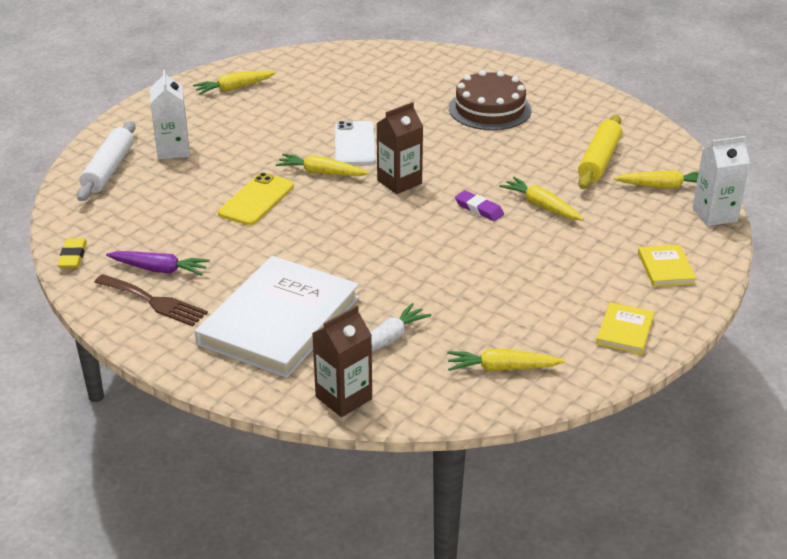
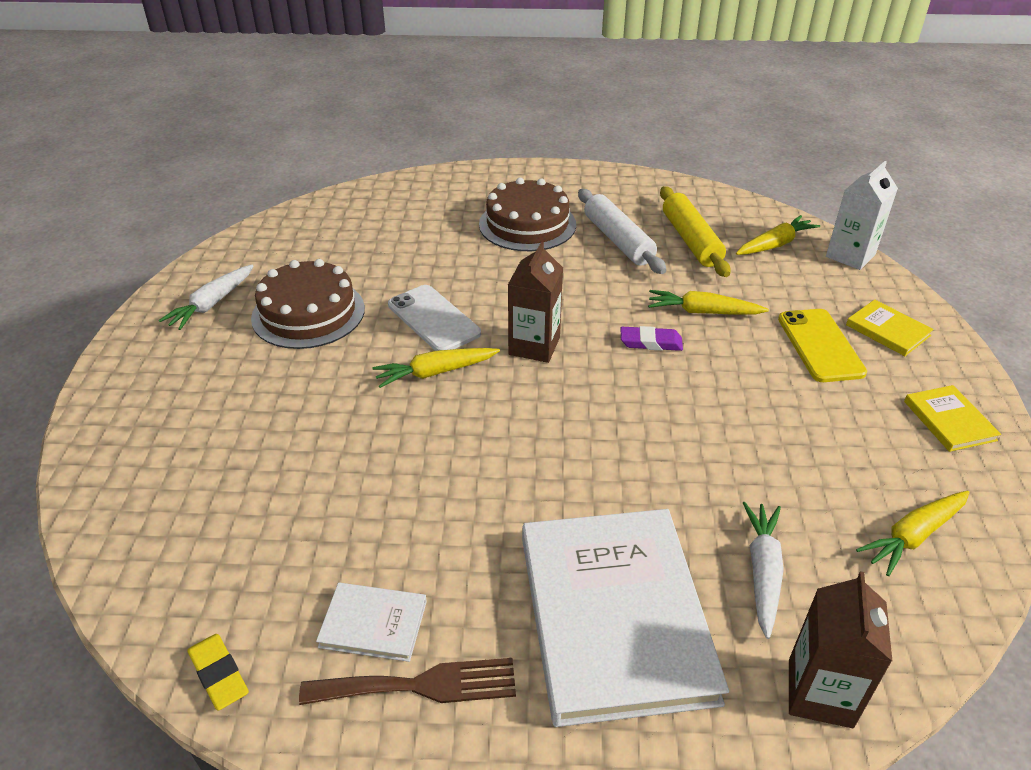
camera: 35 degrees left, 5 degrees up
(109, 170) = (143, 494): white rolling pin -> white rolling pin (618, 240)
(159, 269) = (373, 624): purple carrot -> white book
(173, 150) = (212, 422): white carton -> none
(234, 88) = (212, 304): yellow carrot -> white carrot
(256, 200) = (396, 445): yellow phone -> yellow phone (820, 345)
(283, 113) = (308, 313): none -> brown cake

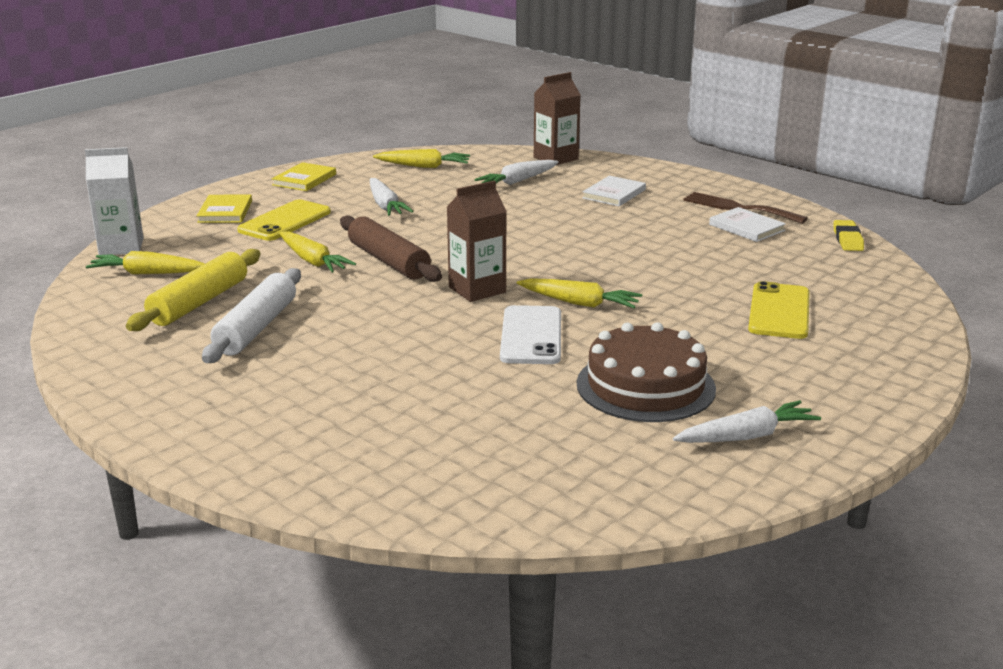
camera: 140 degrees left, 15 degrees down
(247, 453) = (779, 311): none -> yellow phone
(527, 224) = (304, 378): brown cake -> none
(614, 616) = (614, 194): white book -> white book, size x0.43
(650, 342) = (389, 261): purple eraser -> brown rolling pin
(795, 421) = (385, 205): none -> white carrot

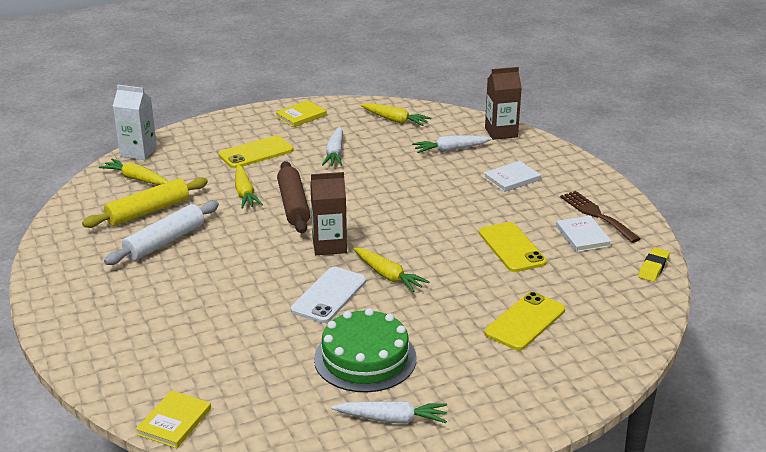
camera: 25 degrees right, 5 degrees up
(225, 212) = (225, 135): yellow book -> yellow book (174, 421)
(645, 386) = (365, 358): brown cake -> green cake
(686, 251) = (512, 247): none -> yellow phone

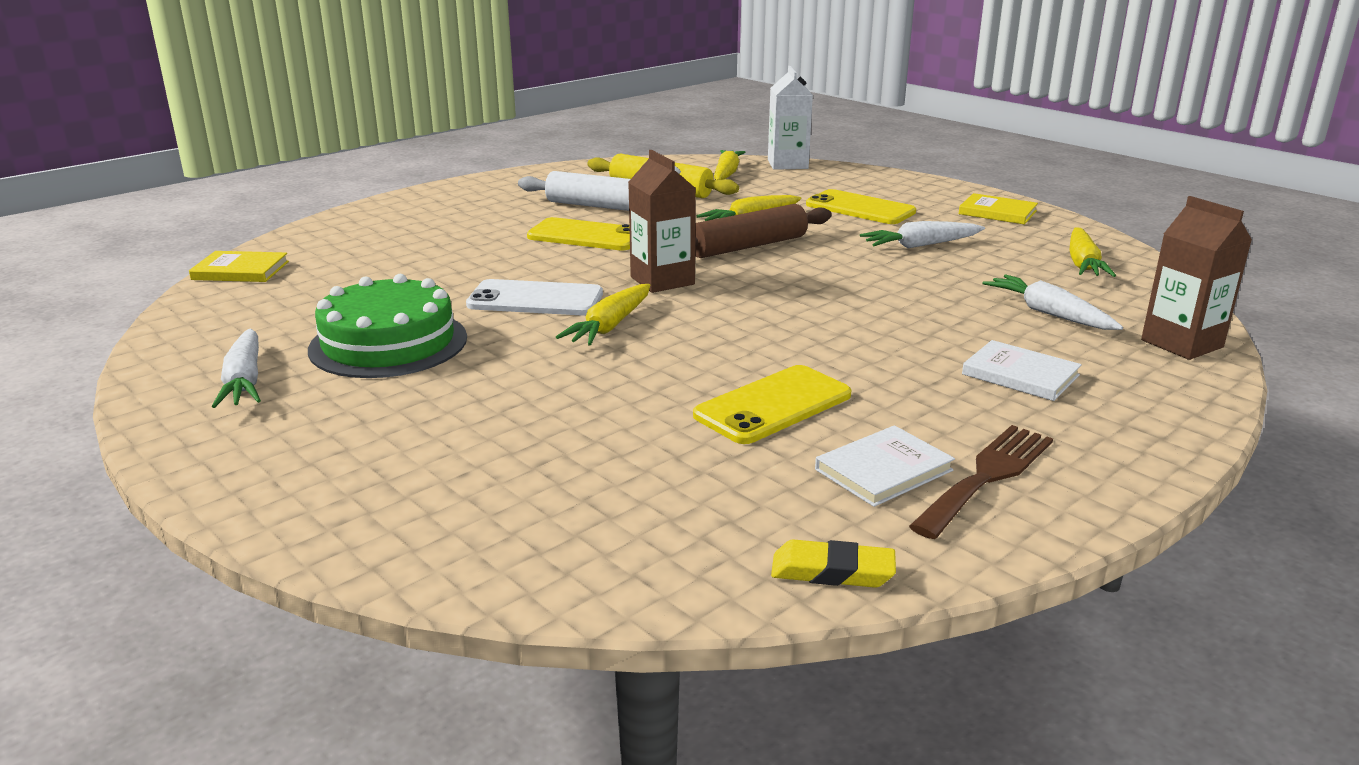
camera: 70 degrees right, 5 degrees down
(525, 321) = (537, 447): yellow phone -> yellow phone (586, 236)

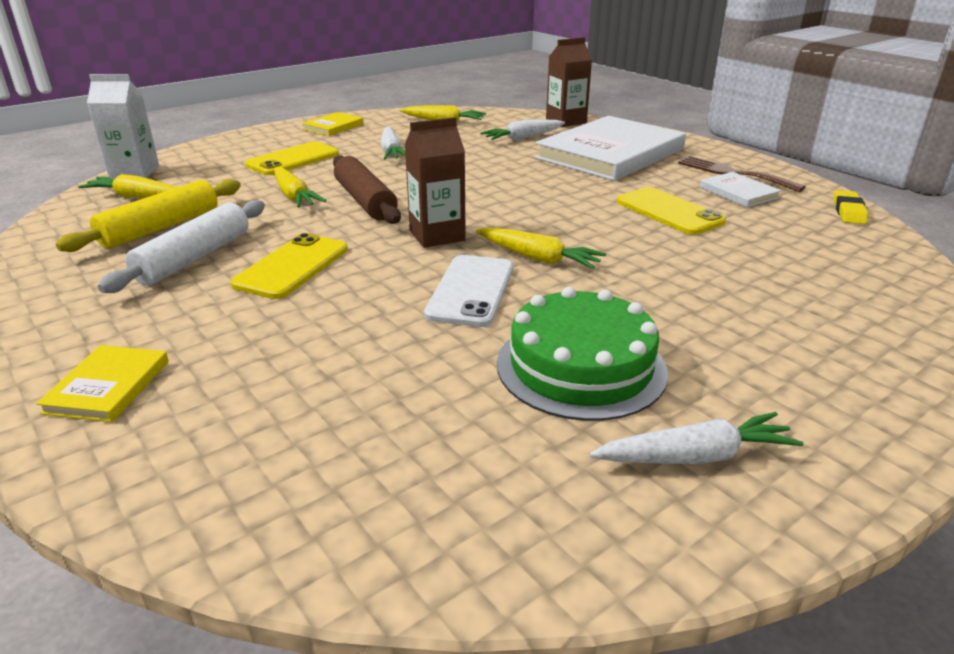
camera: 85 degrees left, 5 degrees up
(240, 271) = (291, 542): yellow book -> yellow book (108, 386)
(1020, 375) = (610, 154): white book -> white book, size x2.32

